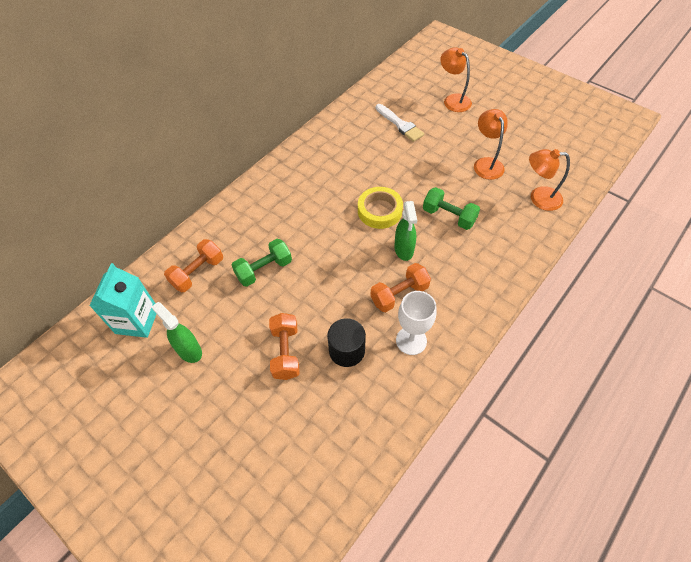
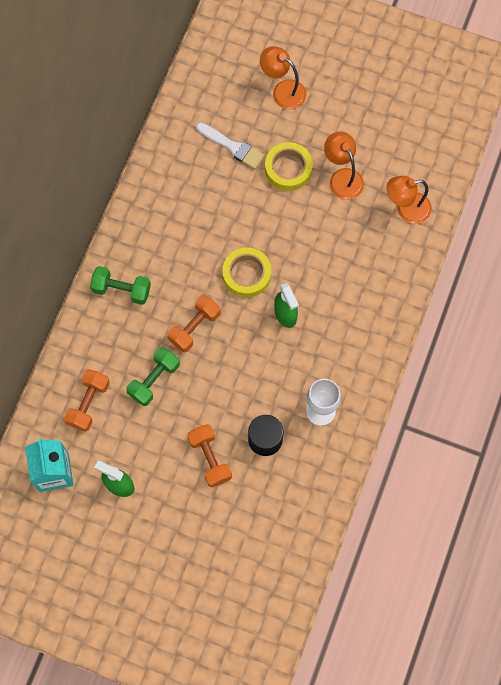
camera: 20 degrees left, 15 degrees up
(399, 294) = (295, 366): orange dumbbell -> orange dumbbell (194, 327)
(441, 148) = (288, 169): none -> yellow tape
(448, 216) = (319, 260): green dumbbell -> green dumbbell (121, 290)

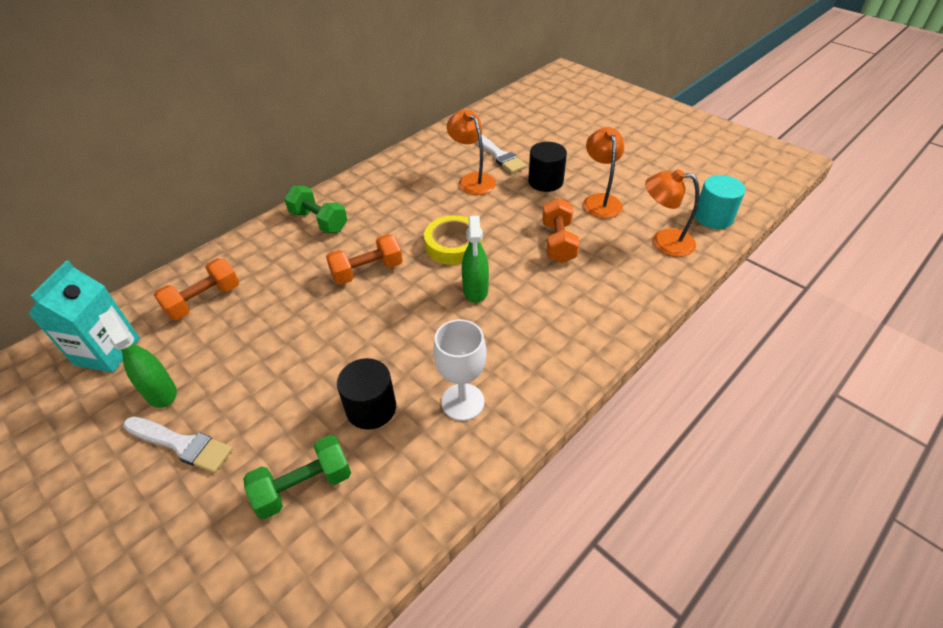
camera: 25 degrees right, 25 degrees down
(154, 380) = (289, 302): green dumbbell -> green dumbbell (304, 486)
(162, 512) = (182, 444): none -> white brush
(210, 458) = (288, 404): orange dumbbell -> orange dumbbell (558, 242)
(283, 91) = (569, 134): orange lamp -> orange lamp (472, 180)
(288, 169) = (545, 181): yellow tape -> black cylinder
(437, 165) = (713, 217): none -> turquoise cylinder

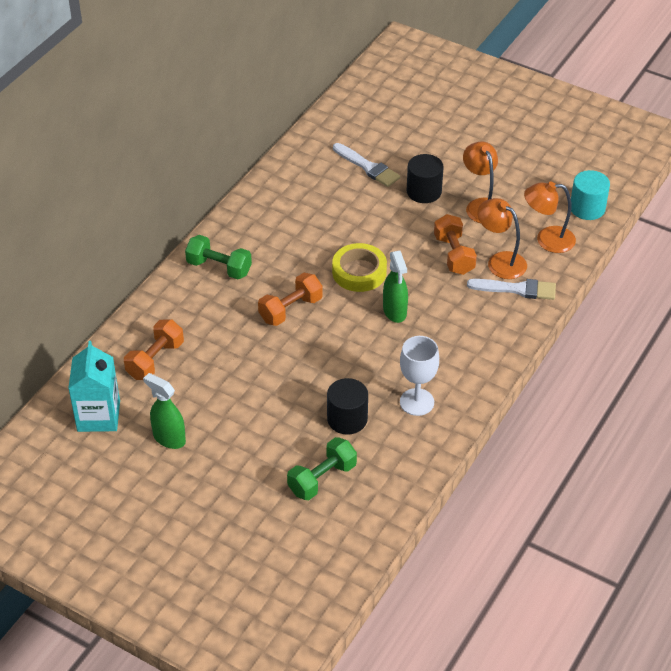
camera: 15 degrees left, 0 degrees up
(182, 444) = (211, 470): white brush -> white brush (516, 289)
(472, 180) = (351, 200): orange lamp -> orange lamp (500, 261)

